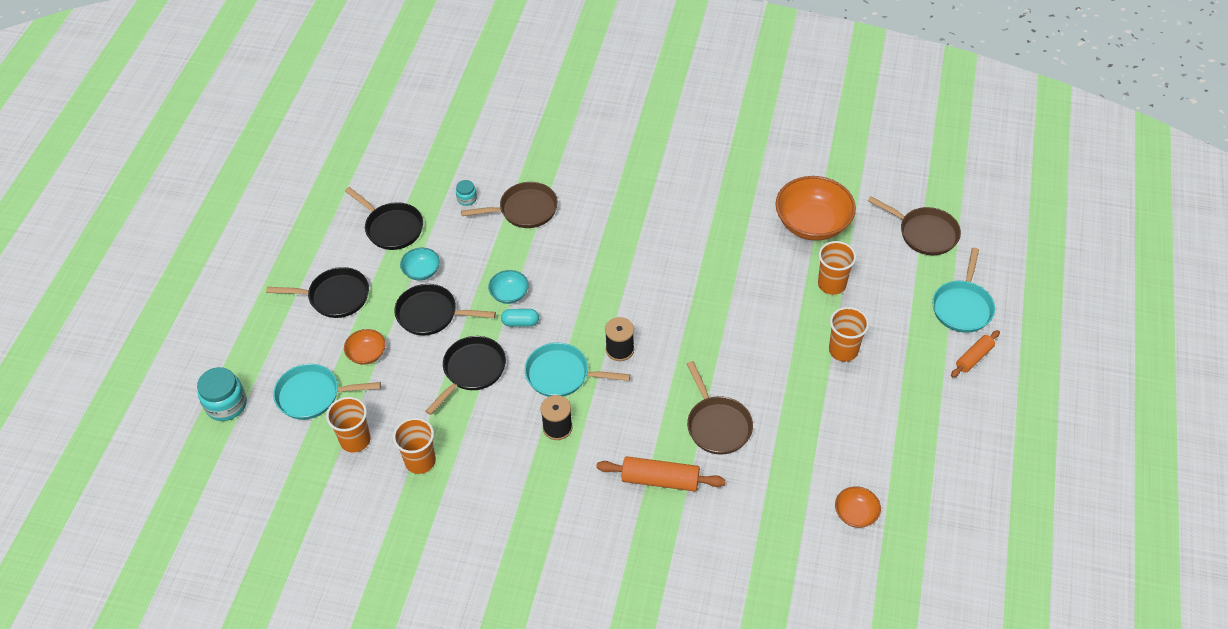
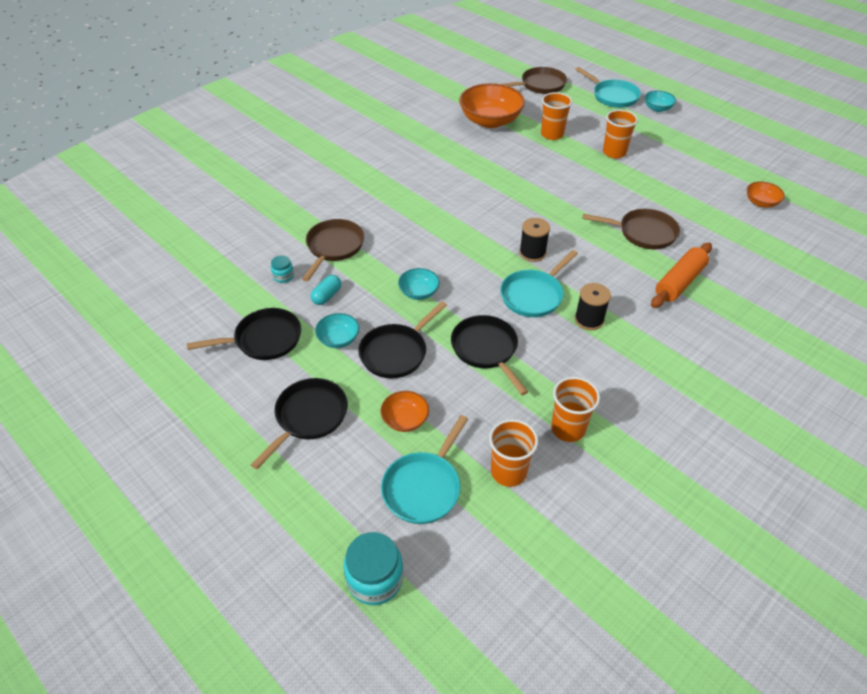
camera: 60 degrees left, 5 degrees down
(520, 322) = (457, 298): turquoise capsule -> turquoise capsule (327, 296)
(974, 357) = (657, 108): orange rolling pin -> turquoise bowl

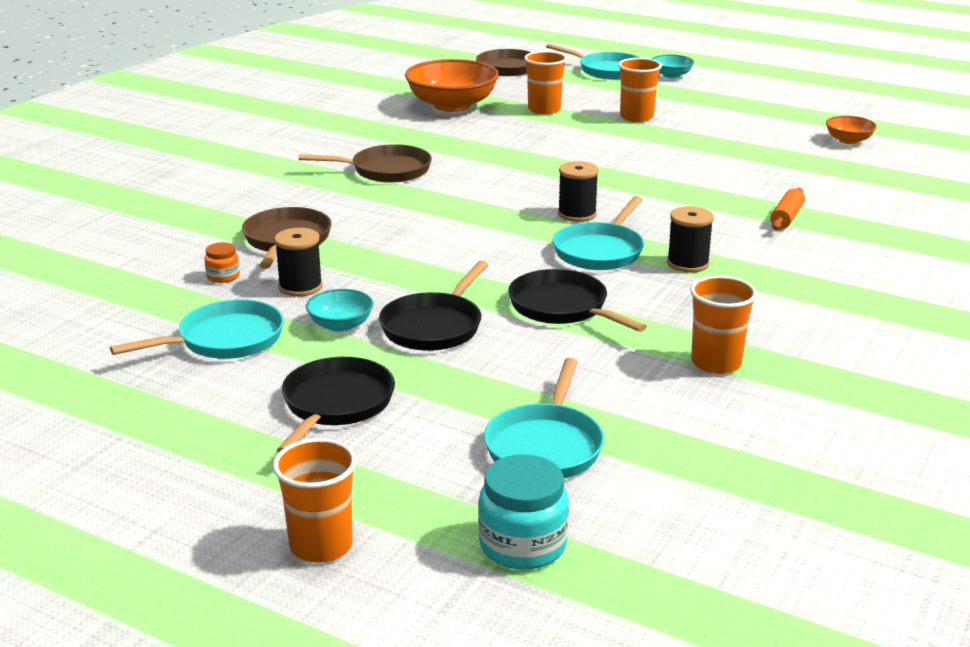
camera: 15 degrees left, 20 degrees down
(264, 340) = (224, 340): black pan -> turquoise pan
(283, 276) = (223, 276): turquoise jar -> orange jar
(327, 296) = (300, 287): turquoise capsule -> black spool
(405, 420) = (482, 387): orange bowl -> none
(419, 292) = (436, 267): turquoise bowl -> none
(508, 472) = (657, 414): orange cup -> orange cup (321, 546)
(643, 233) = (715, 181): brown pan -> brown pan (385, 170)
(679, 282) = (786, 217): orange rolling pin -> orange rolling pin, size x0.64

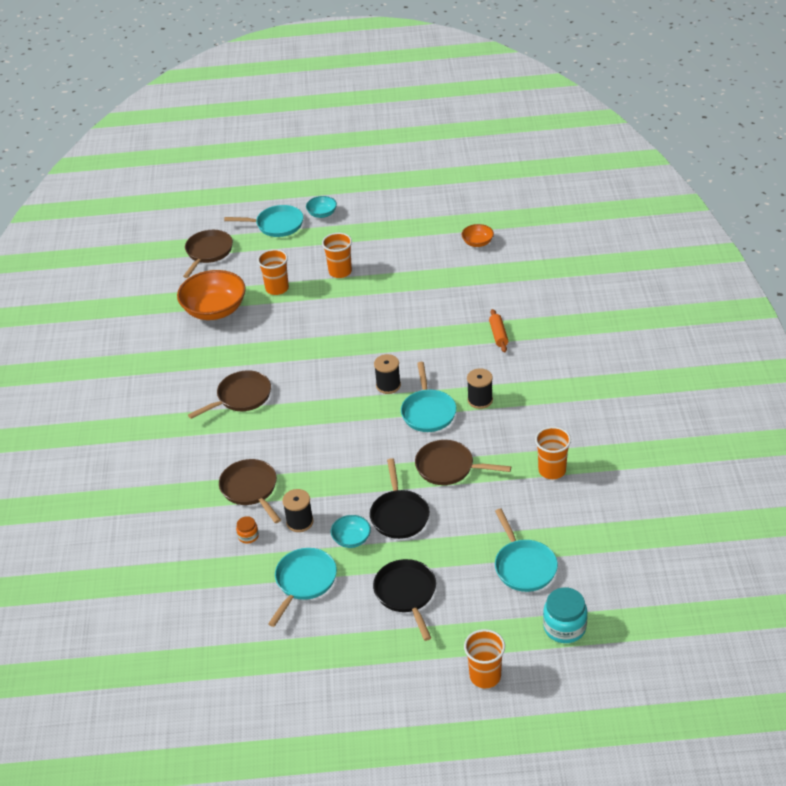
camera: 30 degrees left, 15 degrees up
(563, 308) = (449, 467): black pan -> brown pan

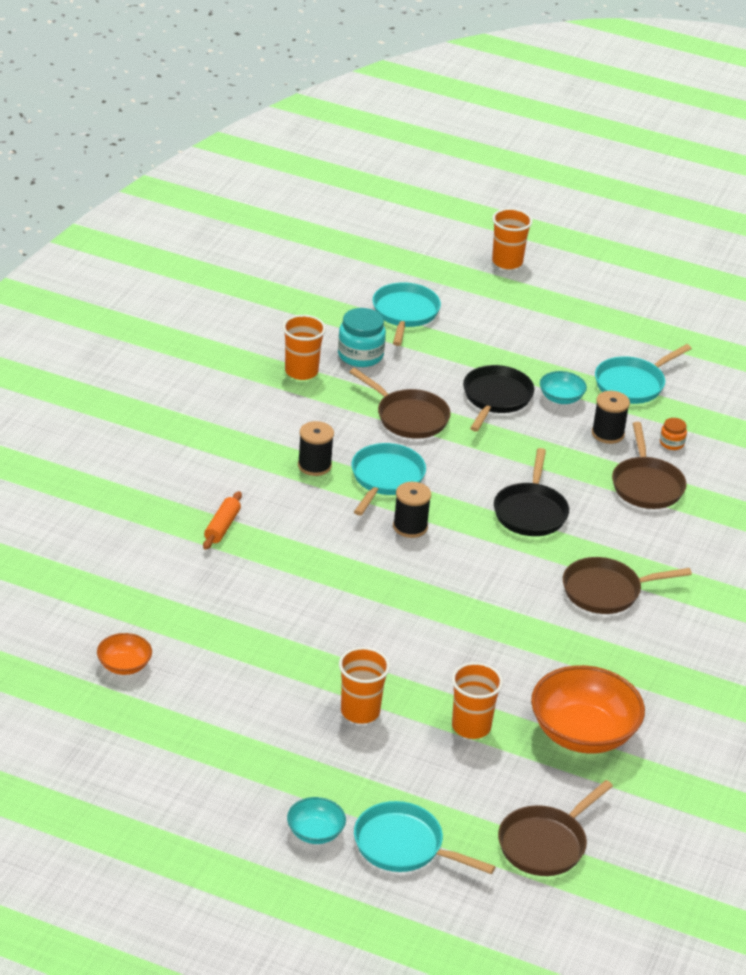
camera: 160 degrees left, 5 degrees down
(406, 594) = (536, 337): black pan -> black pan (530, 512)
(564, 627) = (408, 263): turquoise jar -> turquoise jar (360, 355)

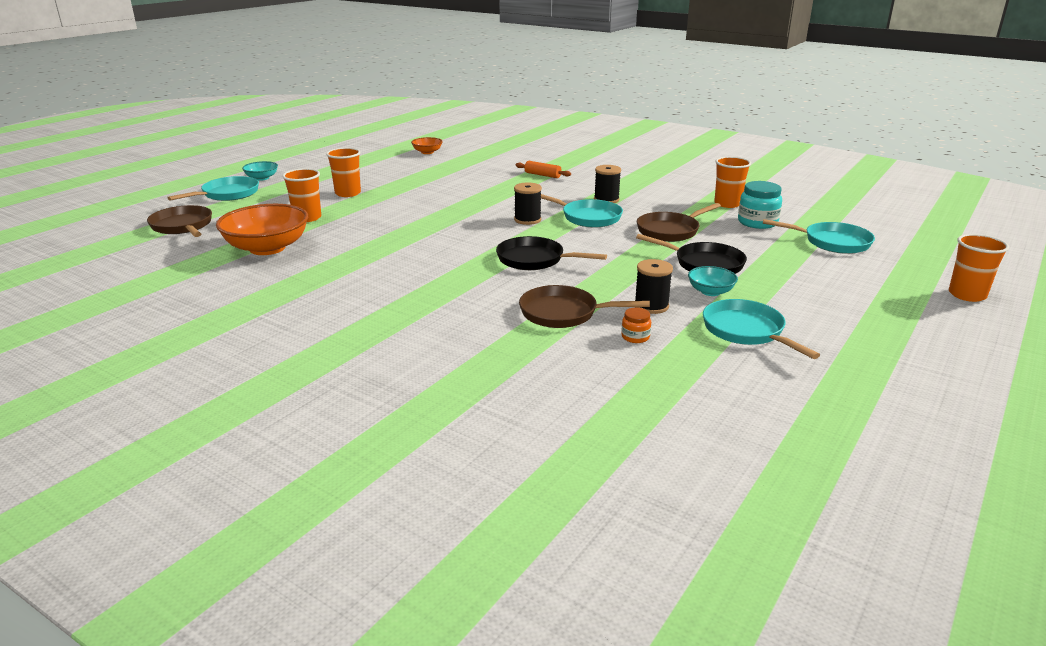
camera: 105 degrees right, 10 degrees down
(606, 591) = (418, 275): brown pan -> none

